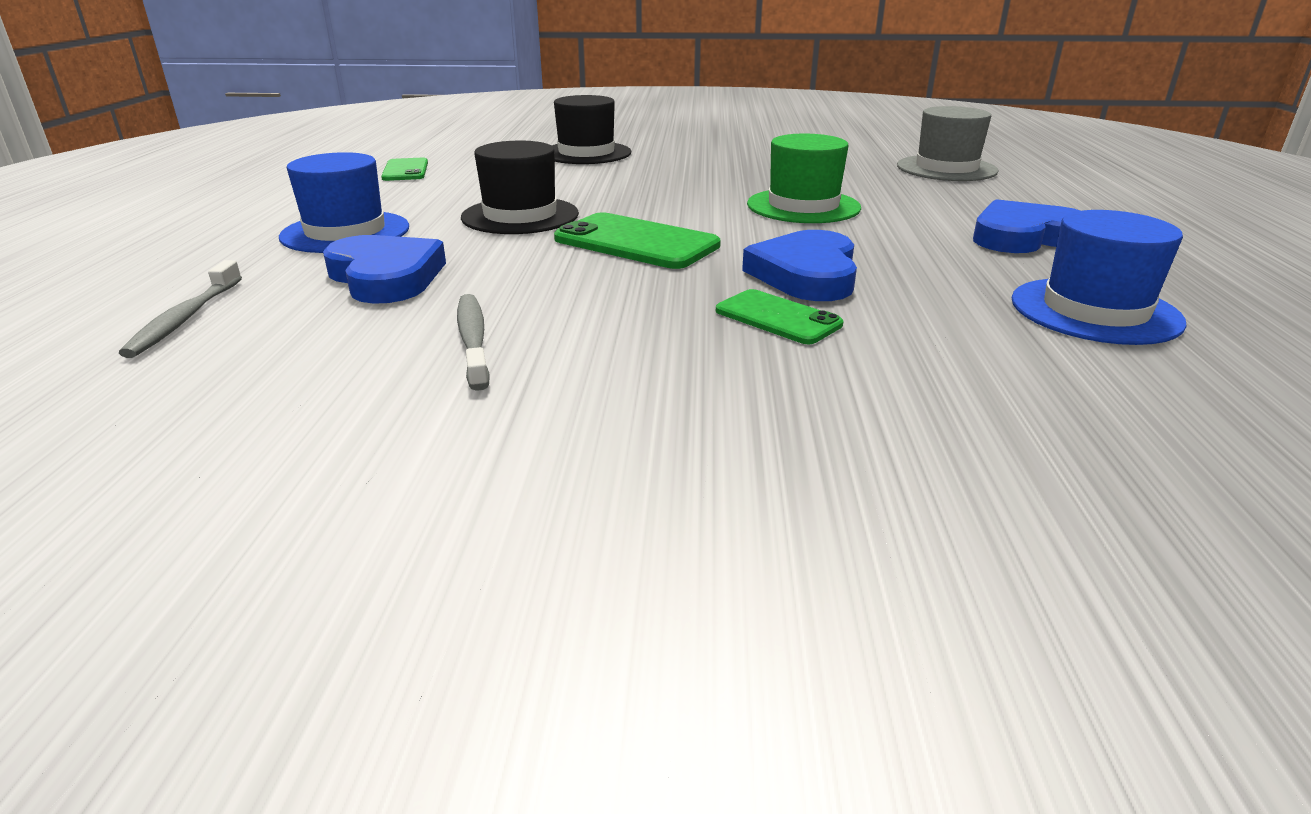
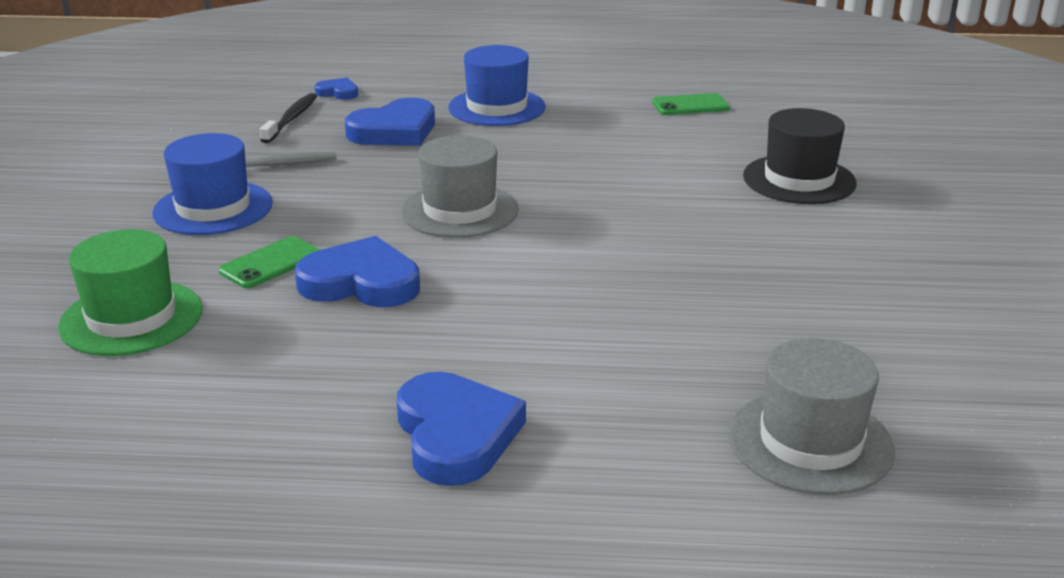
camera: 90 degrees right, 0 degrees up
(185, 318) = (338, 92): grey toothbrush -> blue heart
(280, 344) = (291, 119): none -> black toothbrush
(520, 216) = (540, 162): black hat -> none
(636, 242) = (460, 210): green phone -> grey hat
(803, 206) = (581, 299): green hat -> green hat (131, 318)
(1095, 311) = (225, 421): blue hat -> blue hat (213, 208)

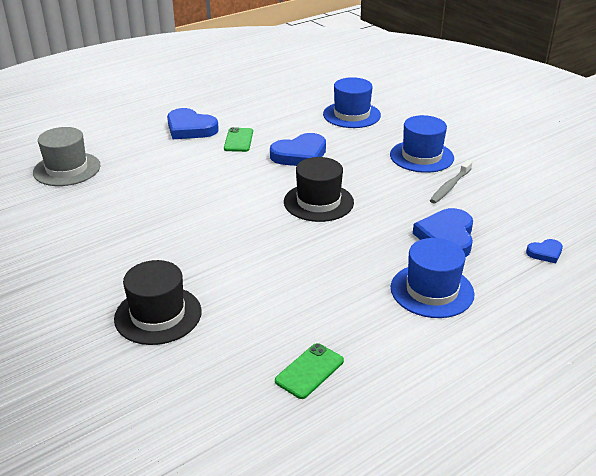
camera: 140 degrees right, 5 degrees up
(131, 318) = (351, 115): green hat -> blue hat
(271, 263) = (348, 147): green phone -> green phone (238, 140)
(291, 119) = (515, 218): black toothbrush -> none
(460, 210) = (318, 202): grey hat -> black hat

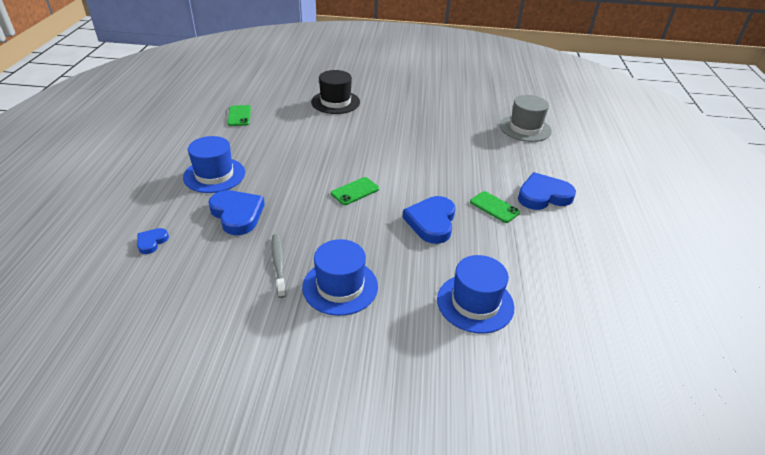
camera: 130 degrees right, 5 degrees up
(318, 202) = (355, 191): black hat -> green phone

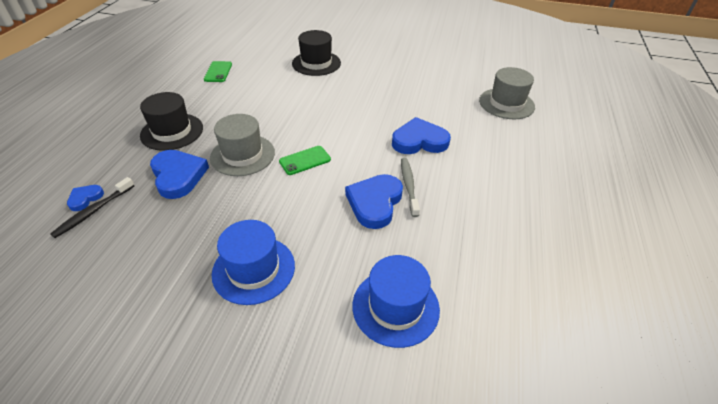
camera: 10 degrees right, 5 degrees up
(165, 252) = (93, 211): none -> black toothbrush
(214, 175) = (172, 131): blue hat -> black hat
(278, 264) = (199, 236): grey toothbrush -> grey toothbrush (408, 186)
(293, 191) = (242, 155): none -> grey hat
(494, 207) = (449, 191): green phone -> none
(543, 195) = (508, 182): blue heart -> blue heart (419, 141)

